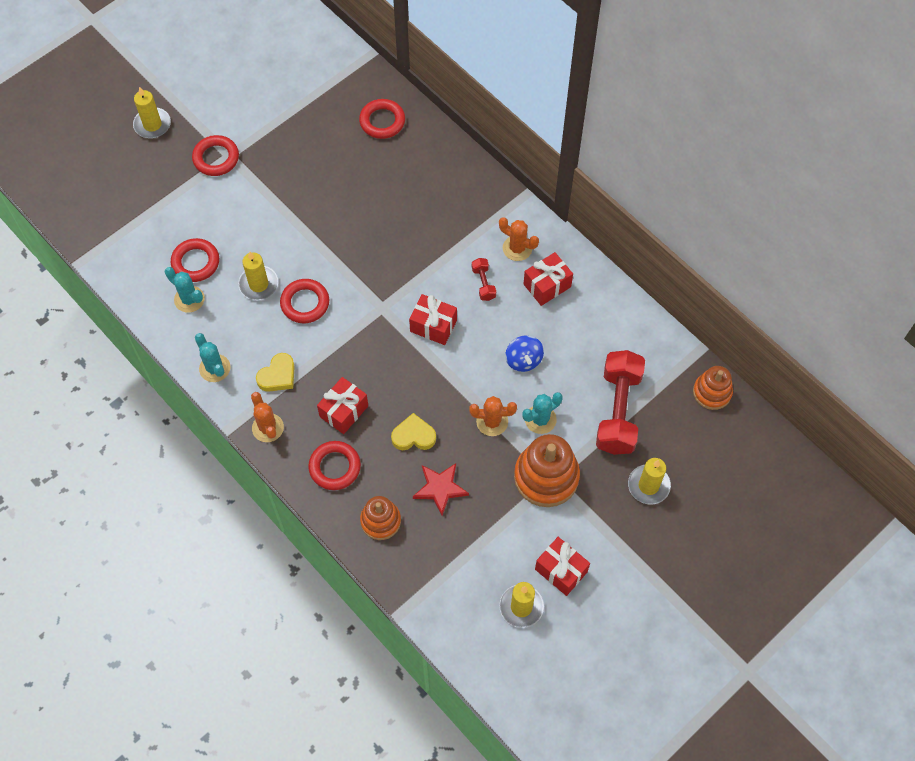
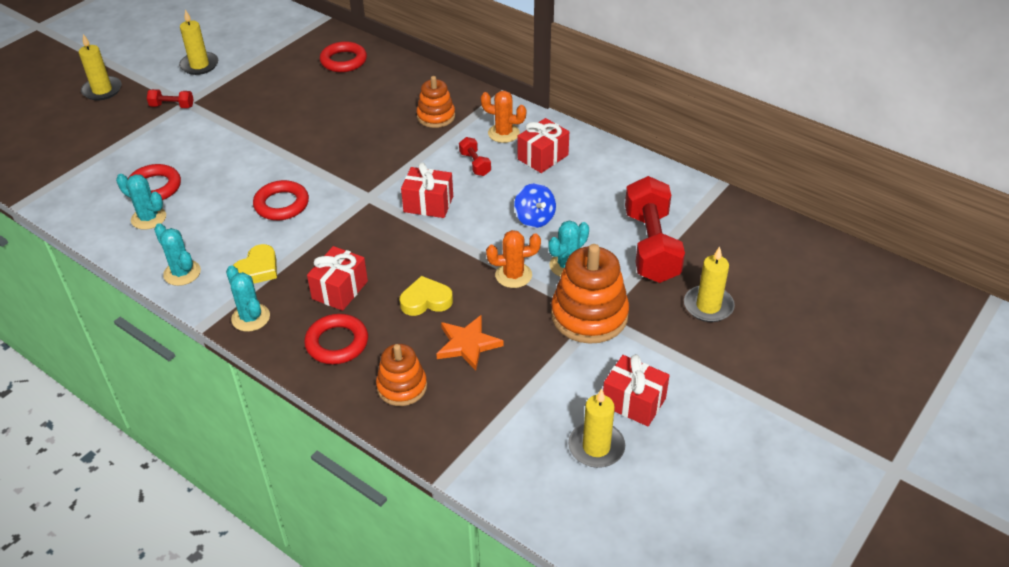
camera: 10 degrees left, 20 degrees down
(216, 158) = (172, 106): red ring -> red dumbbell
(258, 284) = (227, 196): yellow candle -> yellow candle (199, 65)
(268, 428) = (250, 318): orange cactus -> turquoise cactus
(440, 488) = (467, 344): red star -> orange star
(712, 392) = (746, 217): orange stacking toy -> orange stacking toy (436, 116)

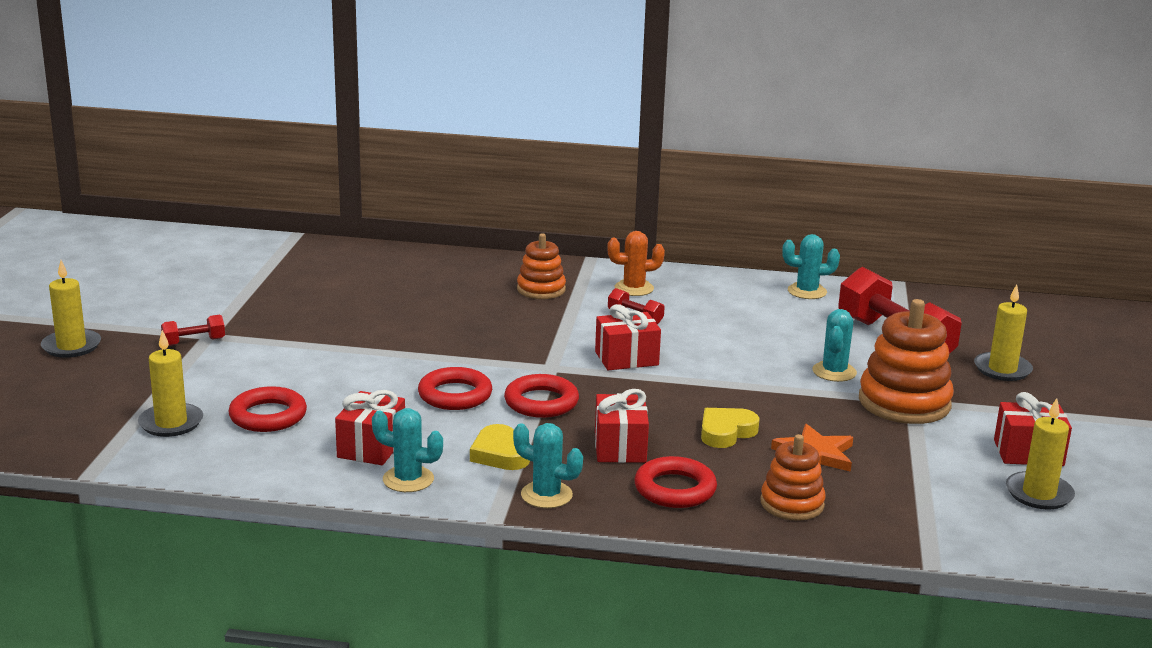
camera: 30 degrees left, 20 degrees down
(148, 218) = (297, 444): turquoise cactus -> turquoise cactus (807, 291)
(199, 65) = (182, 300): yellow candle -> yellow candle (171, 423)
(257, 269) = (500, 454): yellow heart -> yellow heart turned 150 degrees clockwise
(343, 61) = (369, 265): red ring -> red ring (541, 402)
(513, 275) = (790, 391): orange cactus -> none
(534, 218) = (754, 345): blue spinning top -> none
(543, 157) = (700, 298): red gift -> red gift (371, 447)

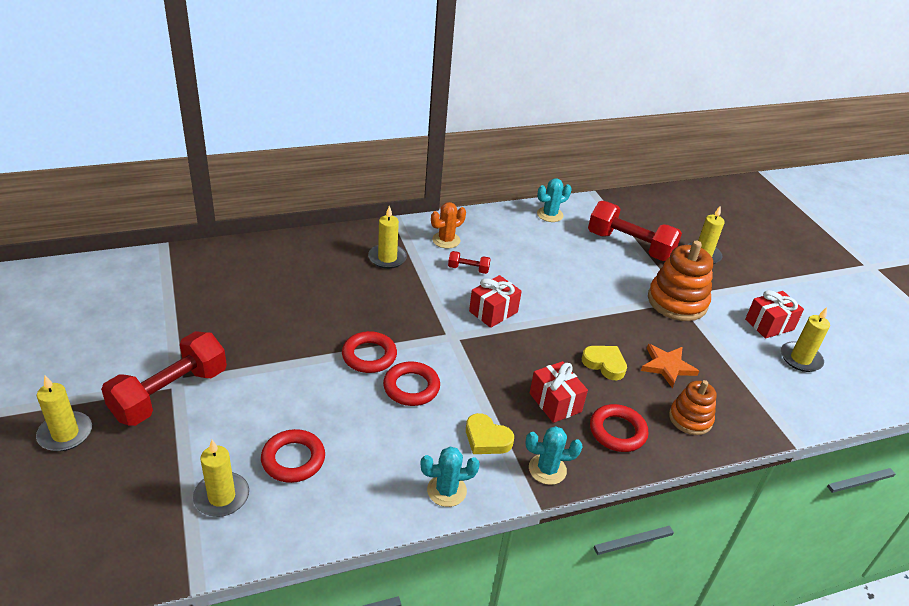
camera: 30 degrees left, 15 degrees up
(194, 342) = (170, 394): red dumbbell -> red dumbbell, size x2.26
(371, 447) = (395, 465): red gift -> none
(541, 289) = (387, 258): orange stacking toy -> yellow candle
(541, 402) = (473, 375): red ring -> red ring (369, 356)
(726, 432) = (604, 364): yellow heart -> yellow heart turned 105 degrees clockwise
(834, 372) = (620, 286): turquoise cactus -> none

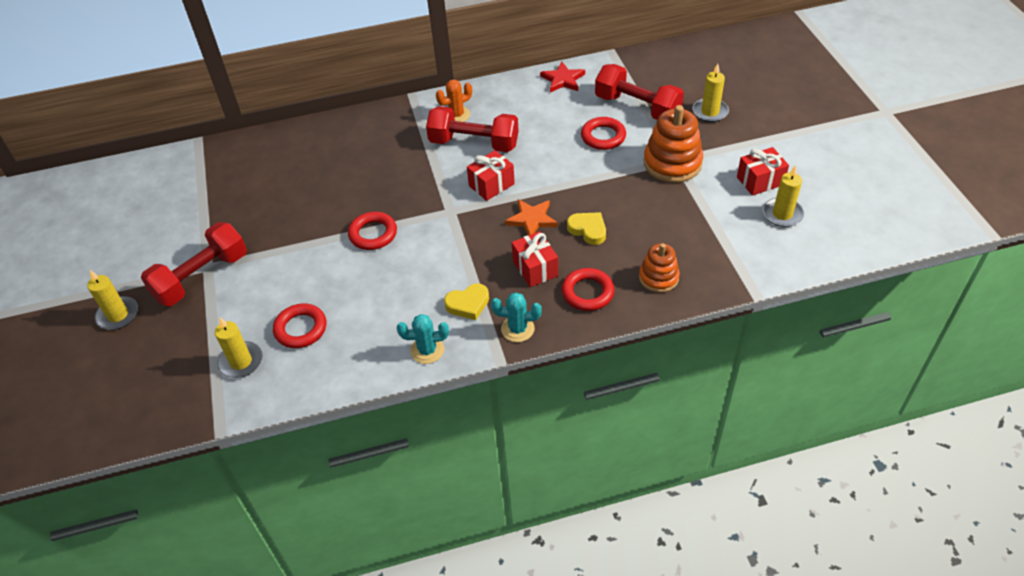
camera: 10 degrees right, 10 degrees up
(387, 258) = (399, 138): yellow candle -> none
(411, 387) = (407, 261): red ring -> red ring (603, 136)
(468, 269) = (474, 143): red dumbbell -> red dumbbell, size x2.26
(486, 439) = (468, 304): yellow heart -> yellow heart turned 60 degrees counterclockwise
(550, 215) = (563, 80): turquoise cactus -> red star
(667, 366) = (648, 229): orange star -> orange star (532, 219)

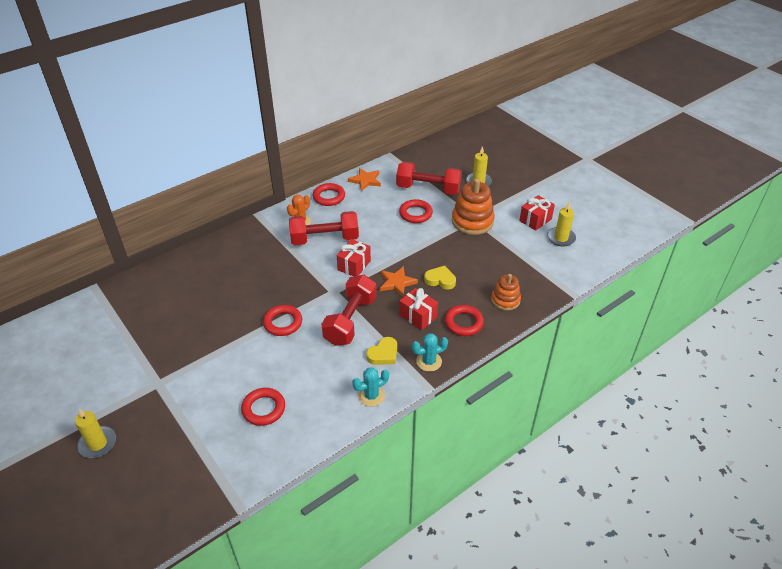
camera: 25 degrees left, 5 degrees down
(201, 277) = (157, 393): red dumbbell -> red dumbbell (350, 320)
(241, 362) = (228, 448): yellow candle -> none
(507, 91) = (329, 197): none -> red ring
(563, 80) = (365, 180): red star -> orange star

